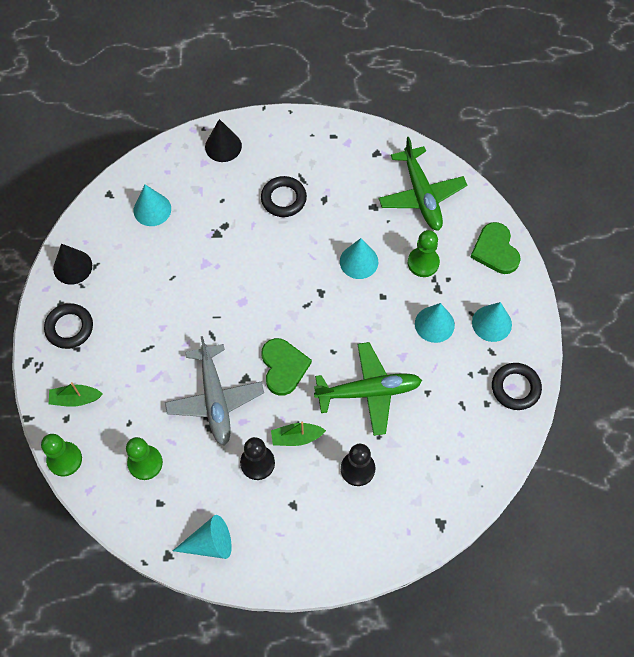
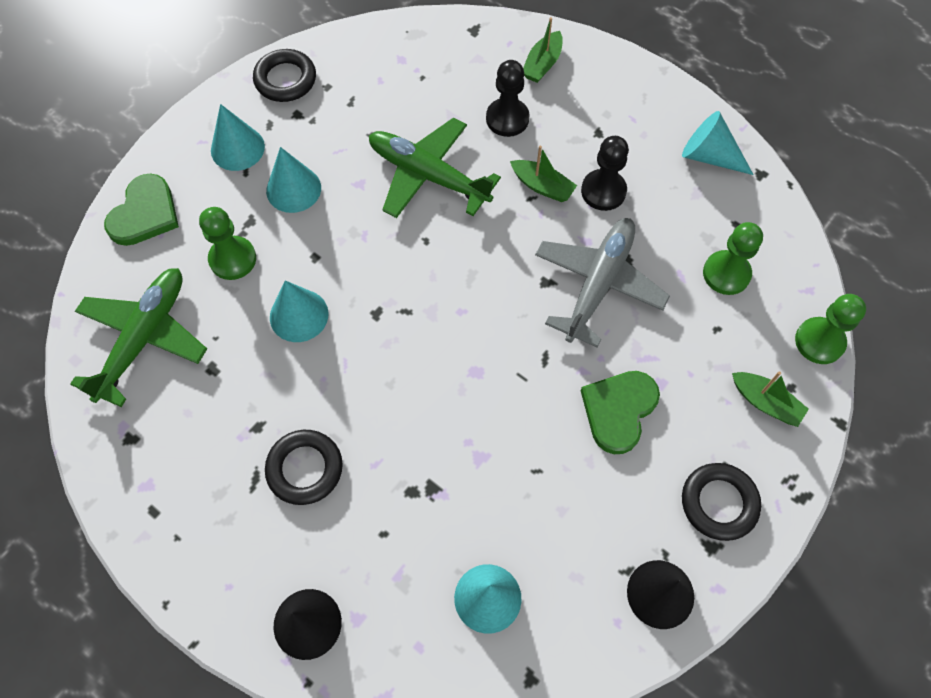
camera: 140 degrees left, 0 degrees up
(283, 367) = (494, 263): green heart -> green heart (619, 410)
(372, 531) = (542, 64): none -> green boat

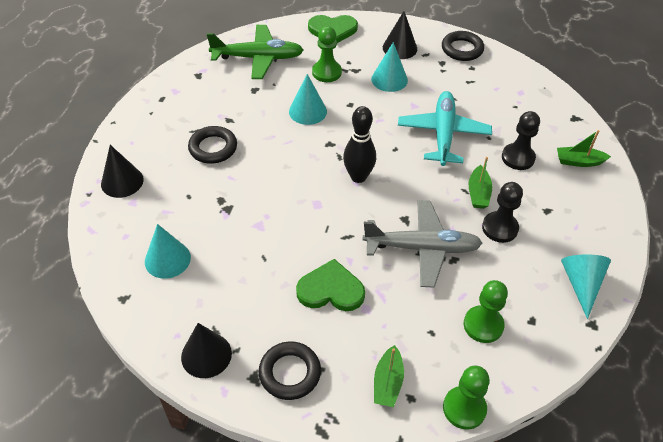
camera: 65 degrees right, 15 degrees down
(237, 148) = (399, 48): turquoise cone -> black cone
(428, 175) = (443, 134): green plane -> turquoise plane
(453, 304) = (358, 177): none -> black bowling pin

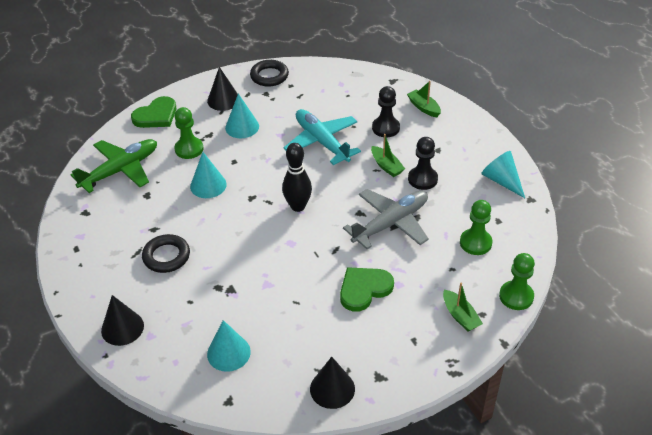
camera: 40 degrees left, 5 degrees down
(290, 373) = (398, 356): black ring -> none
(578, 161) = (424, 107): green boat -> green boat turned 90 degrees clockwise

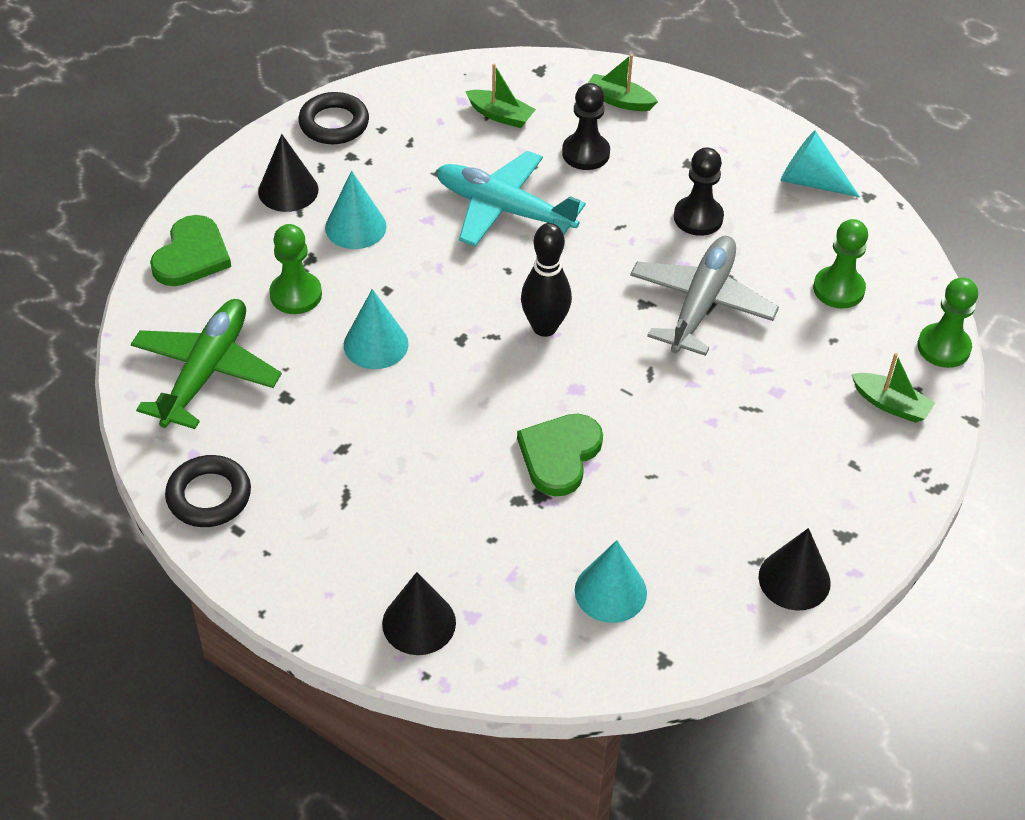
camera: 30 degrees left, 5 degrees up
(166, 256) = (399, 484): black ring -> black ring (209, 496)
(364, 289) = (734, 418): green heart -> green heart (559, 455)
(386, 166) = (631, 215): green boat -> green boat (500, 115)

